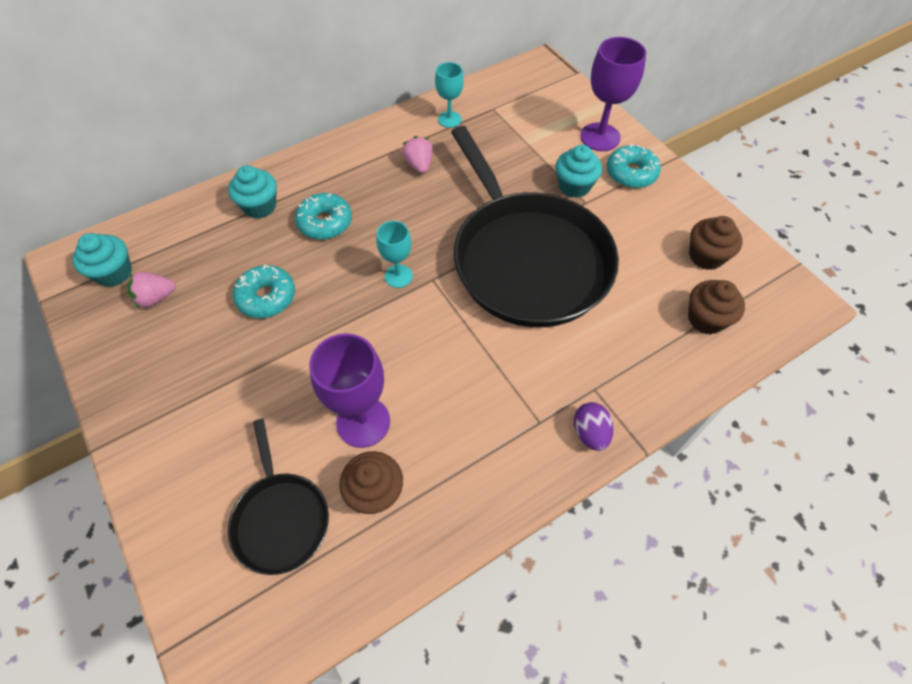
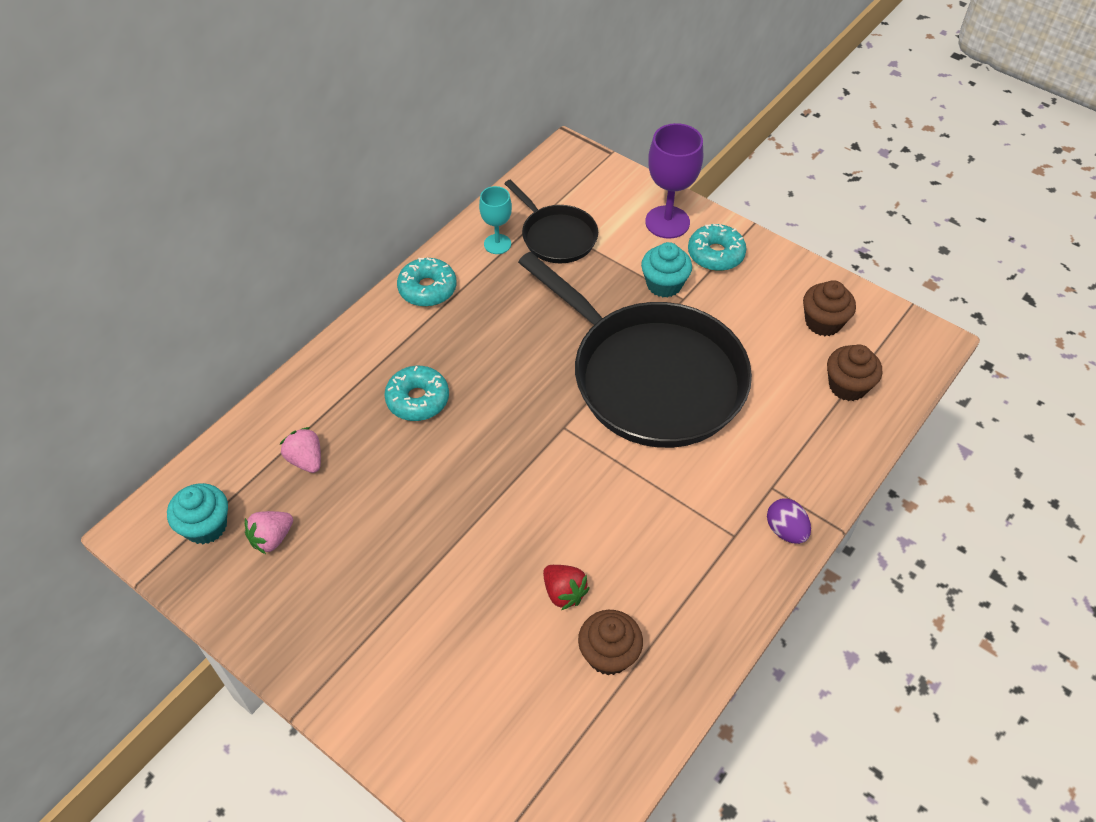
camera: 20 degrees left, 5 degrees down
(260, 206) = (334, 402): turquoise cupcake -> none
(266, 297) = (396, 499): turquoise donut -> turquoise donut (427, 289)
(281, 519) = (529, 711): black pan -> black pan (556, 236)
(363, 422) = (564, 592): purple goblet -> red strawberry
(398, 276) = (526, 434): turquoise goblet -> none
(419, 165) = (489, 306): pink strawberry -> pink strawberry (306, 460)

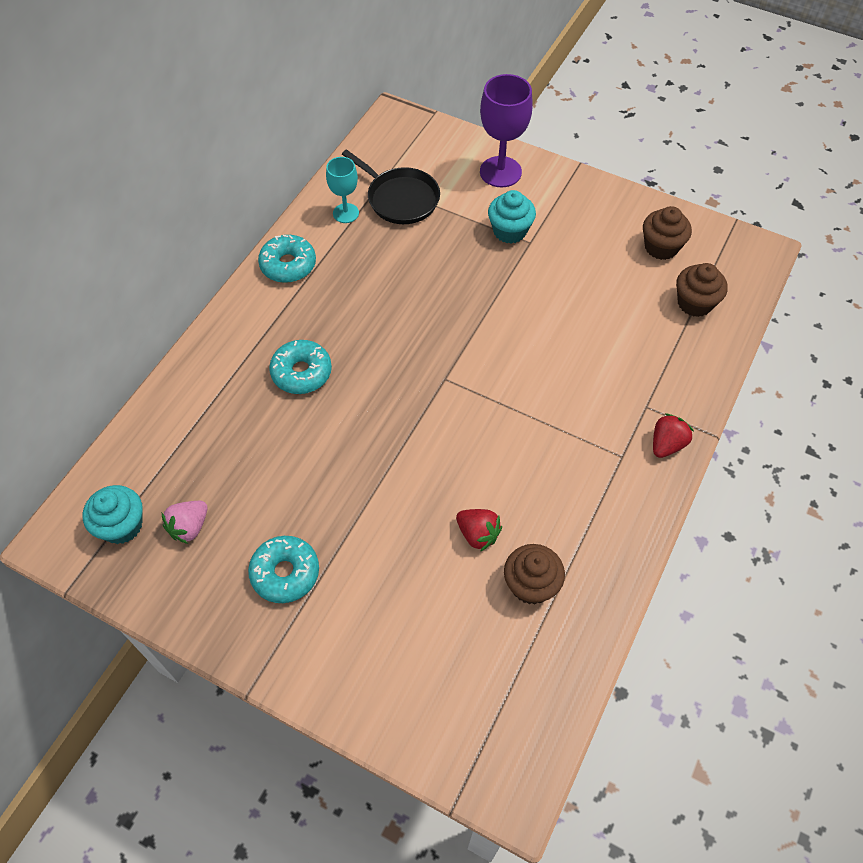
camera: 10 degrees left, 5 degrees up
(306, 460) = (206, 446): pink strawberry -> none
(651, 377) = (516, 320): black pan -> none
(715, 254) = (551, 196): turquoise donut -> turquoise donut (285, 573)
(785, 530) = (666, 444): purple egg -> red strawberry

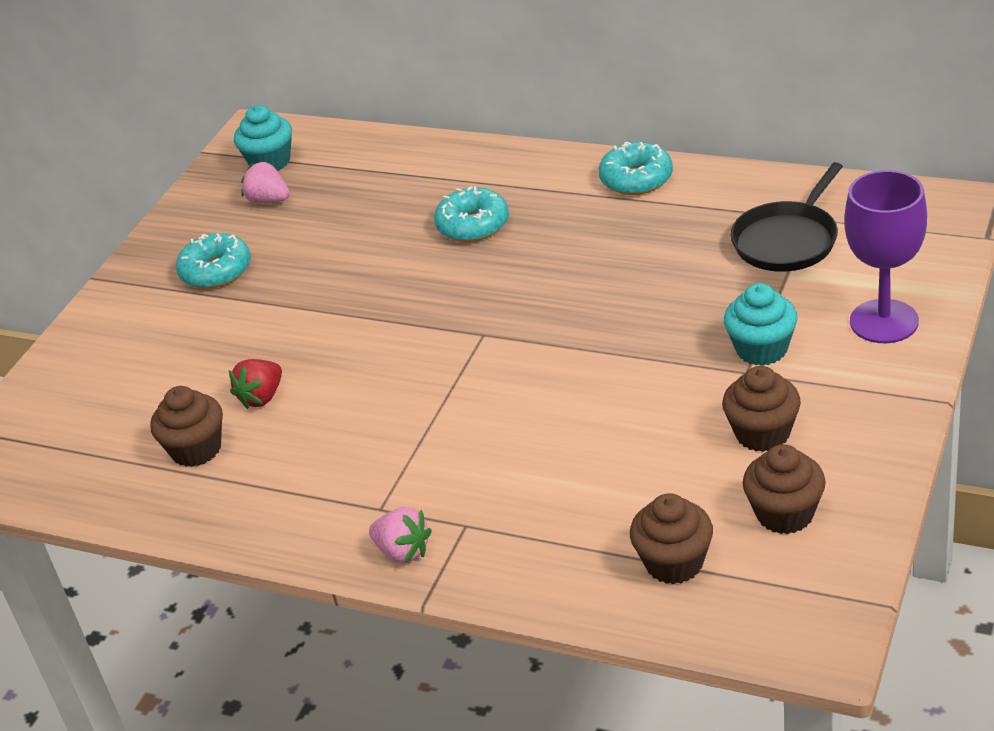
camera: 90 degrees right, 20 degrees down
(346, 213) = (742, 202): turquoise goblet -> none
(590, 244) = (762, 433): none -> brown cupcake
(666, 444) = (403, 551): red strawberry -> pink strawberry

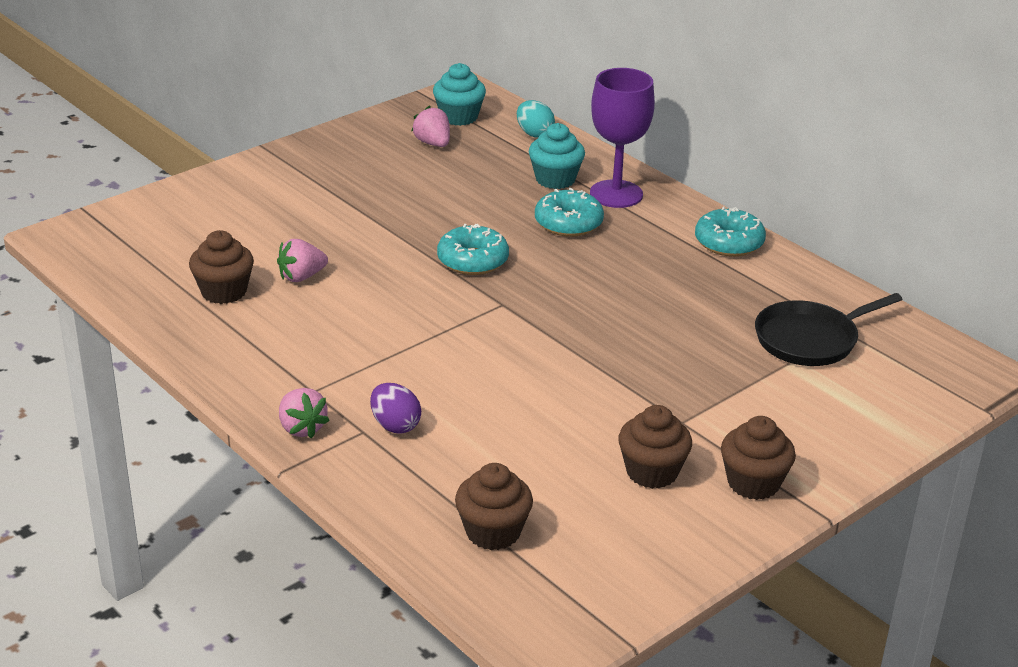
camera: 20 degrees right, 5 degrees down
(216, 271) = (350, 176): turquoise donut -> turquoise donut (472, 260)
(262, 397) = (301, 277): red strawberry -> pink strawberry
(359, 148) = (534, 133): none -> turquoise egg
(490, 504) = (395, 425): none -> purple egg
(761, 349) = (711, 410): turquoise cupcake -> turquoise cupcake (555, 179)
(785, 514) = (613, 538): brown cupcake -> brown cupcake (753, 483)
(884, 321) = (833, 434): purple goblet -> purple goblet (616, 194)

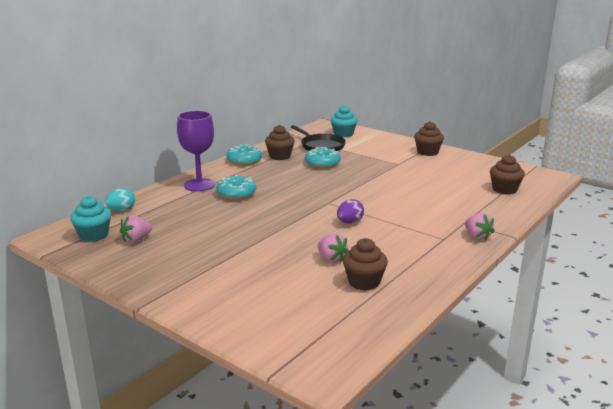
camera: 100 degrees left, 10 degrees down
(301, 428) = (477, 237): pink strawberry -> pink strawberry turned 105 degrees clockwise
(395, 425) = (453, 215): purple egg -> purple egg (349, 222)
(472, 260) = (287, 213): turquoise donut -> turquoise donut (322, 163)
(555, 179) = (184, 200): turquoise cupcake -> turquoise cupcake (343, 134)
(652, 472) = (437, 167): brown cupcake -> brown cupcake (280, 156)

